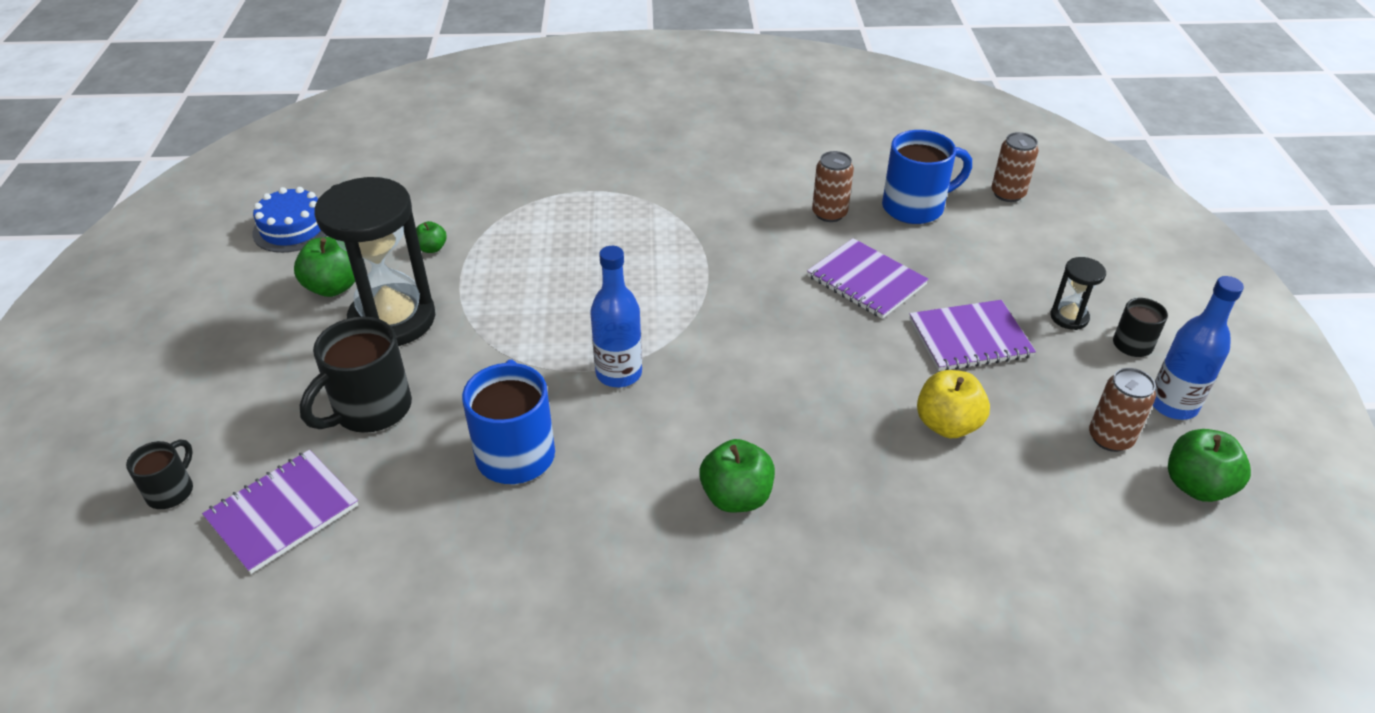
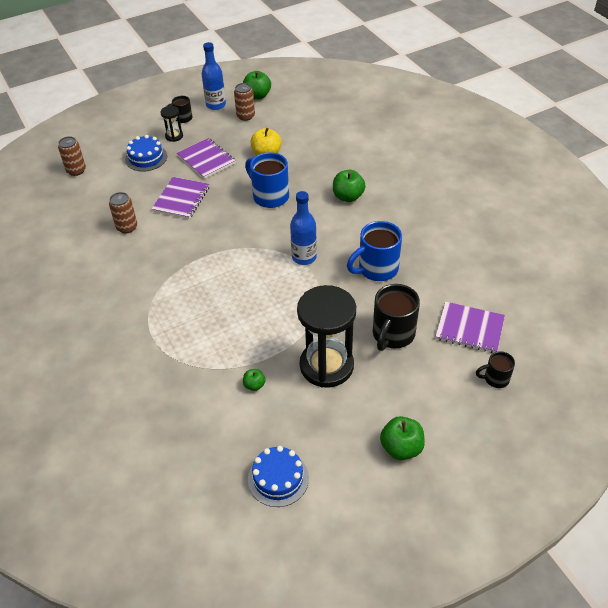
camera: 115 degrees left, 5 degrees up
(333, 287) = (319, 413): green apple -> green apple (401, 448)
(370, 410) = (392, 335): black mug -> black mug turned 105 degrees clockwise
(915, 207) = (105, 198): blue mug -> blue mug (269, 196)
(1010, 269) = (146, 158): none -> blue cake

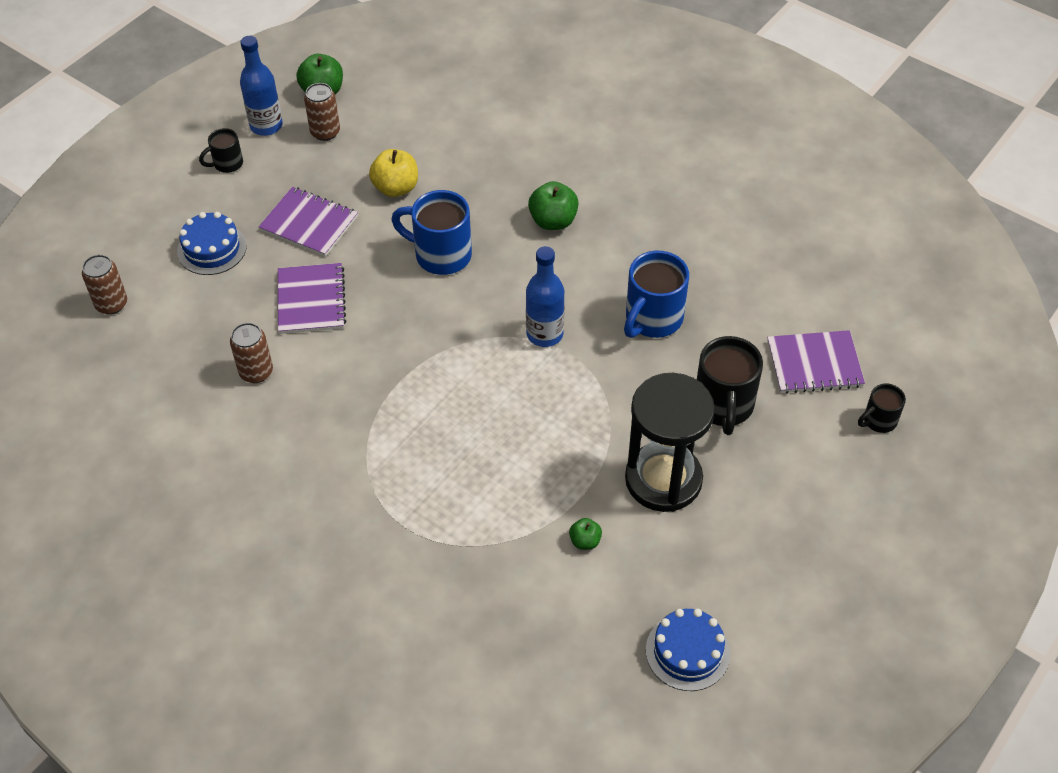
camera: 25 degrees left, 5 degrees up
(174, 136) = (233, 199): black hourglass -> none
(401, 448) = (814, 553): green apple -> none

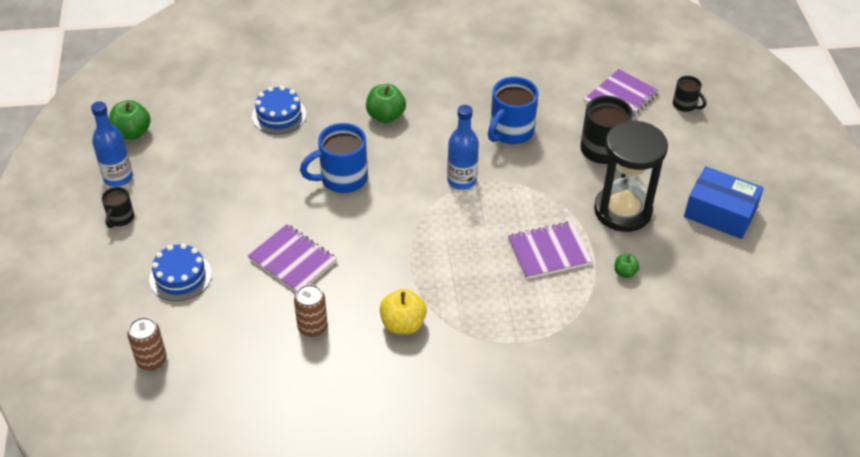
camera: 45 degrees left, 5 degrees down
(309, 223) = (230, 217): purple notebook -> purple notebook (549, 252)
(325, 132) = (167, 156): brown can -> none
(396, 188) = (261, 159): yellow apple -> yellow apple (403, 324)
(652, 319) = (510, 132): blue mug -> blue mug turned 45 degrees clockwise
(687, 651) = (743, 286): blue cake -> blue cake (279, 115)
(763, 560) = (720, 213): none -> blue box
(878, 421) = (685, 105): black mug -> black mug turned 60 degrees counterclockwise

